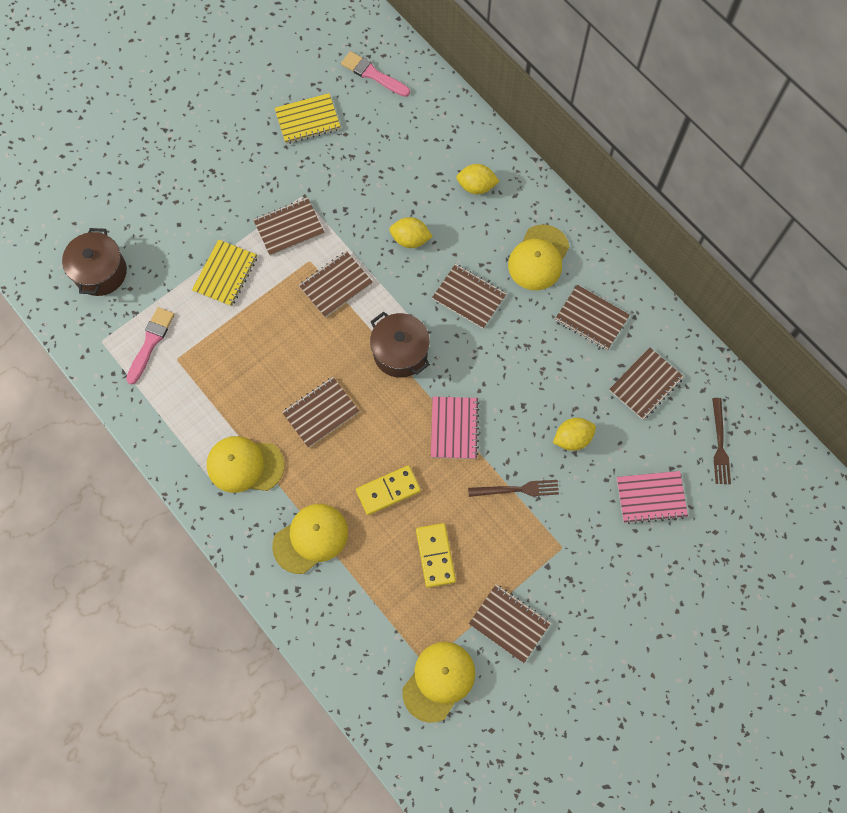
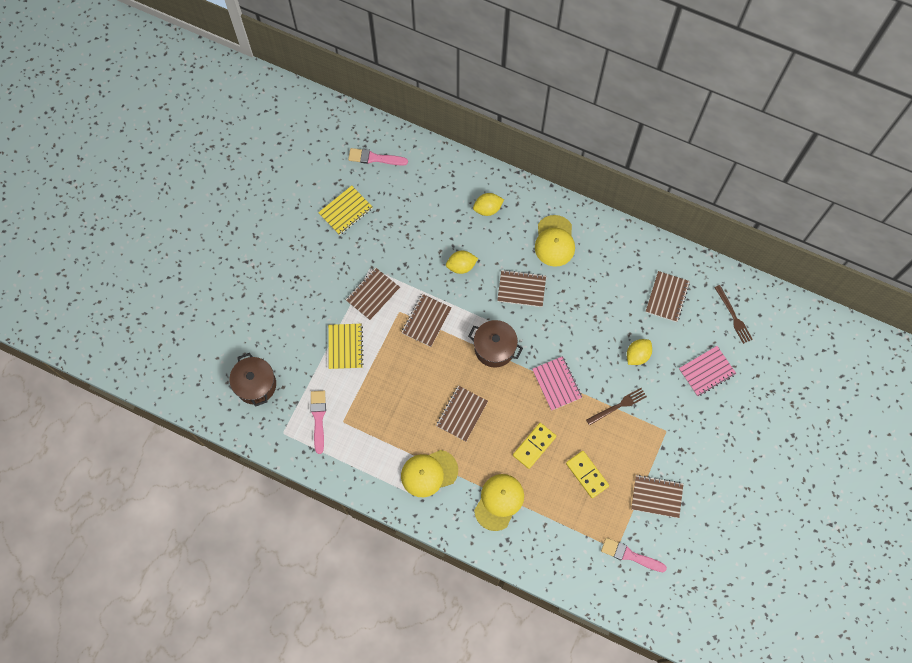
camera: 25 degrees left, 0 degrees up
(438, 681) = (630, 555): yellow cap -> pink brush
(591, 318) = (610, 268): brown notebook -> none

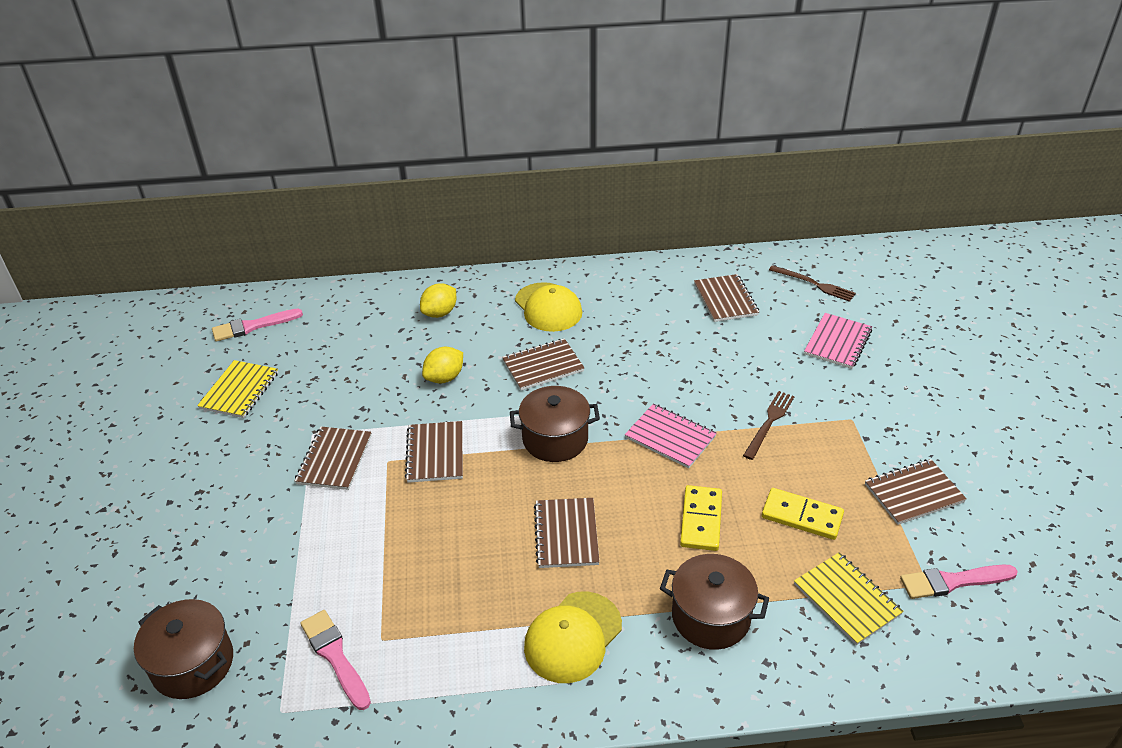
camera: 30 degrees left, 30 degrees down
(345, 347) = (327, 539): yellow notebook -> yellow notebook (846, 599)
(499, 502) = (710, 617): yellow cap -> brown pot
(637, 355) = (743, 364): yellow lemon -> none

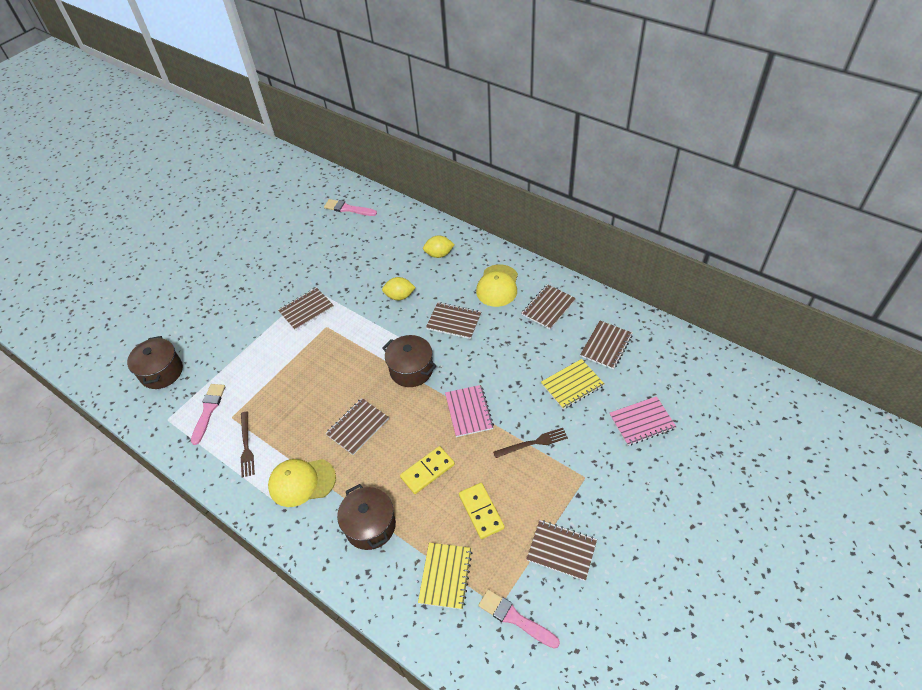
camera: 45 degrees right, 10 degrees up
(239, 390) = (307, 243): yellow notebook -> yellow notebook (572, 385)
(435, 453) = (350, 337): brown notebook -> brown notebook (548, 307)
(814, 284) = (678, 371): brown fork -> brown fork (246, 446)

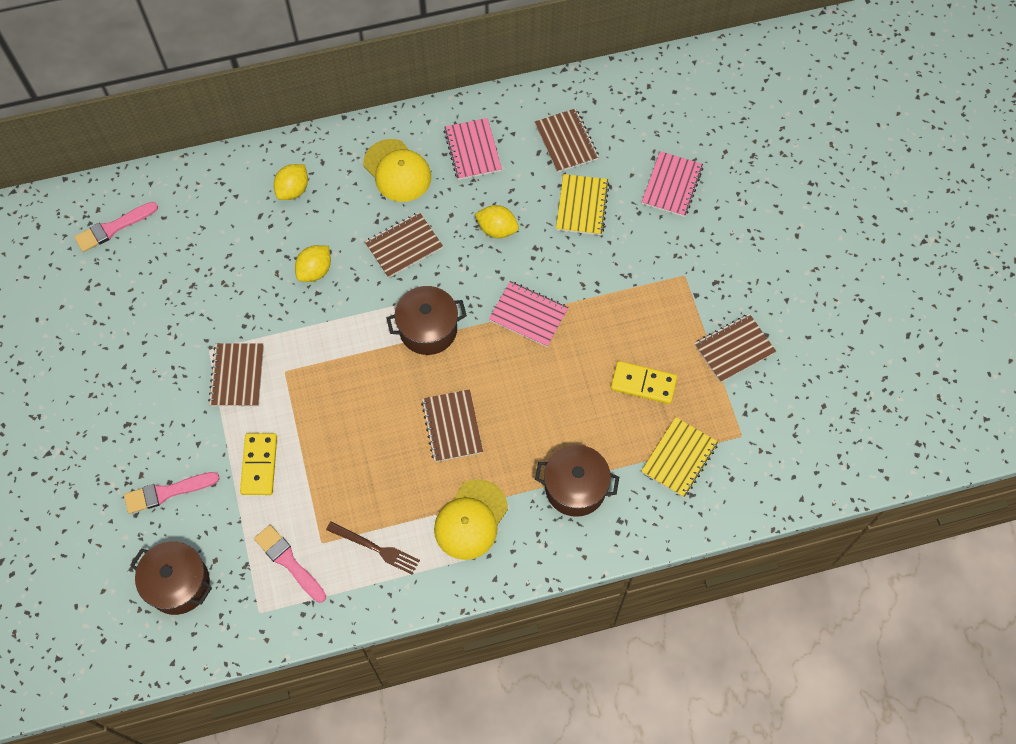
camera: 55 degrees left, 15 degrees up
(427, 471) = (561, 398): yellow domino -> yellow domino (259, 465)
(445, 576) = (679, 458): yellow notebook -> yellow notebook turned 75 degrees clockwise
(510, 355) = (497, 229): none -> yellow lemon
(515, 618) = (761, 431): pink brush -> pink brush (167, 492)
(533, 443) = (613, 288): brown fork -> none
(548, 307) = (472, 150): brown notebook -> pink notebook

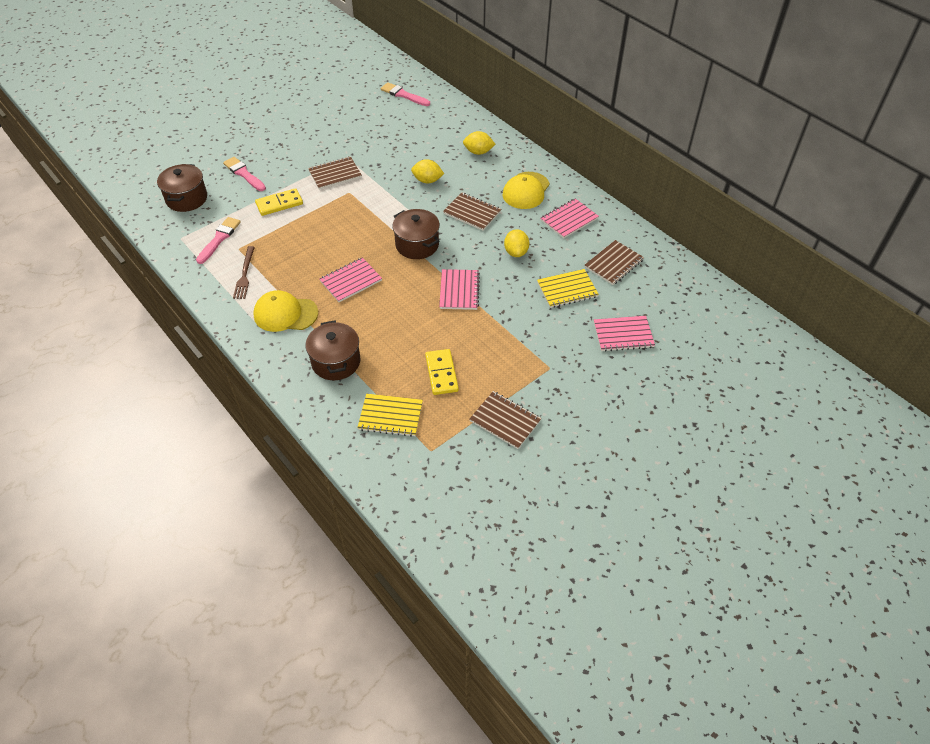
camera: 65 degrees right, 15 degrees down
(452, 426) = (351, 281): brown notebook -> pink notebook

